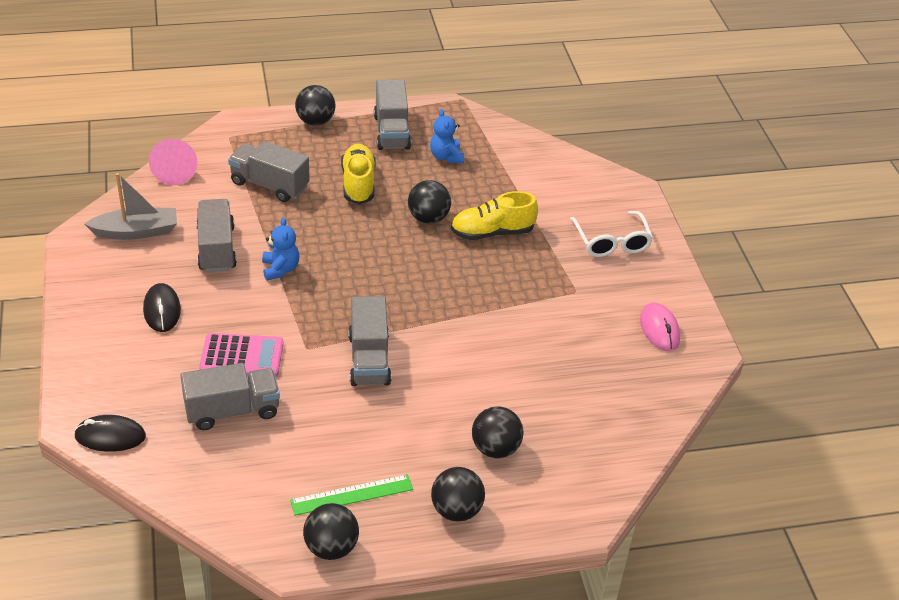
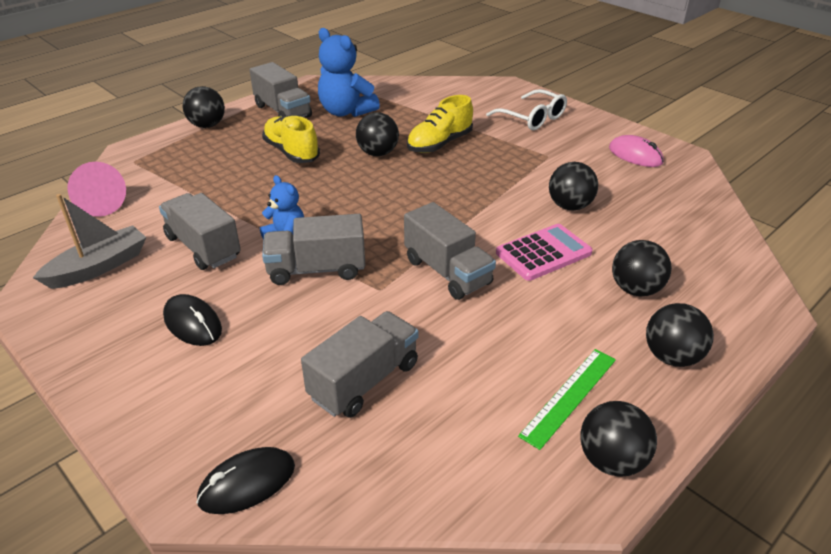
camera: 30 degrees left, 5 degrees down
(242, 356) = (322, 326): pink calculator -> pink calculator (543, 253)
(269, 185) = (209, 181): grey truck -> grey truck (316, 269)
(446, 157) = (346, 112): blue teddy bear -> blue teddy bear, size x1.68
(533, 350) = (570, 206): none -> black ball

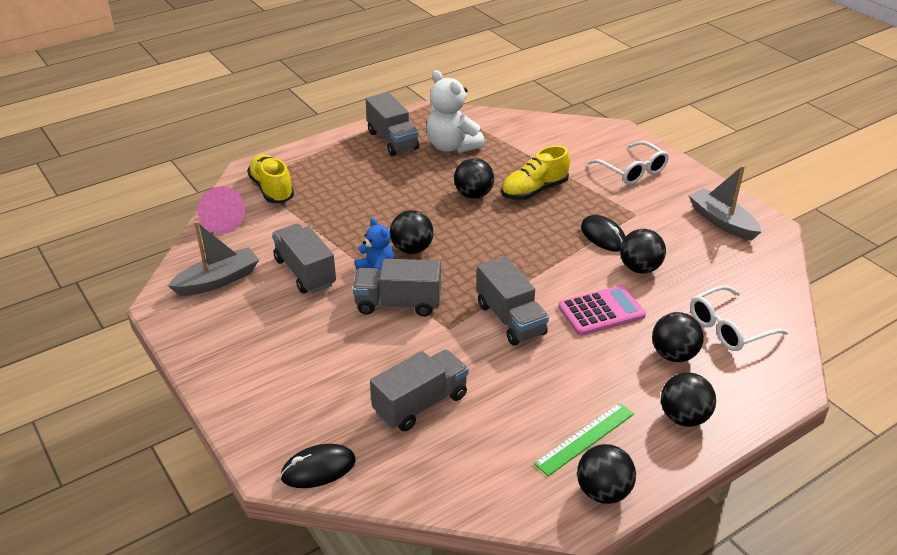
camera: 10 degrees right, 0 degrees up
(193, 323) = (290, 339): black mouse -> black mouse (603, 236)
(207, 125) = (321, 149): black ball -> black ball (412, 249)
(291, 152) = (394, 186): yellow shoe -> yellow shoe (272, 189)
(346, 112) = (452, 146): blue teddy bear -> white teddy bear
(635, 155) = (722, 222): pink mouse -> grey boat
(682, 255) = (729, 328): none -> white glasses

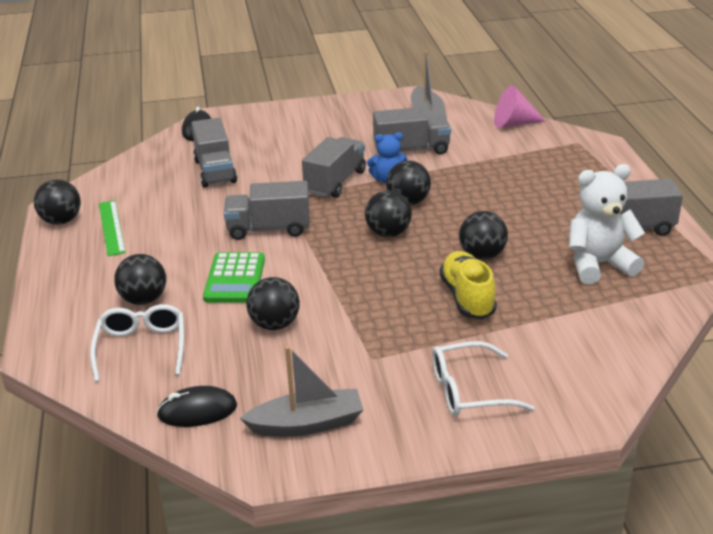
camera: 115 degrees right, 5 degrees down
(272, 189) = (556, 150): yellow shoe -> none
(601, 311) = (235, 279): pink calculator -> green calculator
(603, 236) = (347, 319): black mouse -> black mouse (197, 411)
(684, 417) = (77, 279): black ball -> black ball (388, 233)

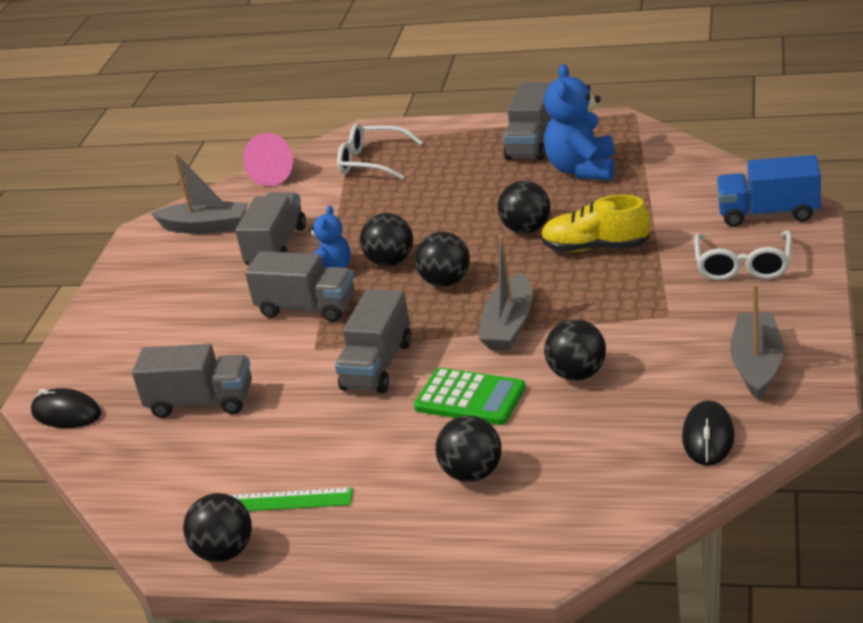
camera: 65 degrees left, 0 degrees up
(141, 348) = (573, 477): white glasses -> white glasses (372, 162)
(335, 182) = (307, 308): grey truck -> grey truck turned 150 degrees clockwise
(335, 276) = (509, 325): none -> grey boat
(572, 394) = (768, 213): none -> blue truck
(598, 265) = (582, 169): white teddy bear -> blue teddy bear

